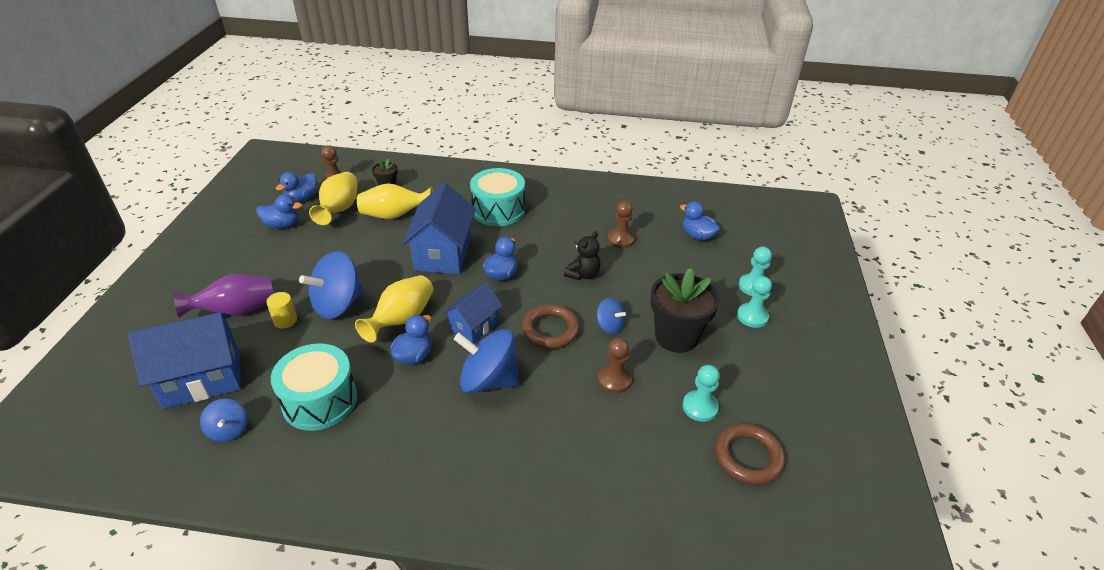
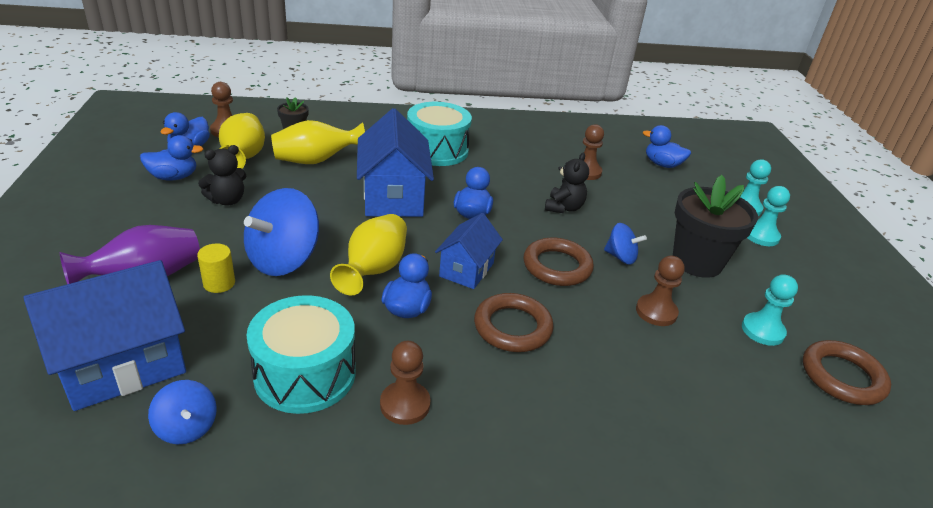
camera: 15 degrees left, 5 degrees down
(314, 248) = (227, 200): none -> black teddy bear
(381, 433) = (405, 404): none -> brown pawn
(488, 380) = (512, 327): blue spinning top -> brown ring

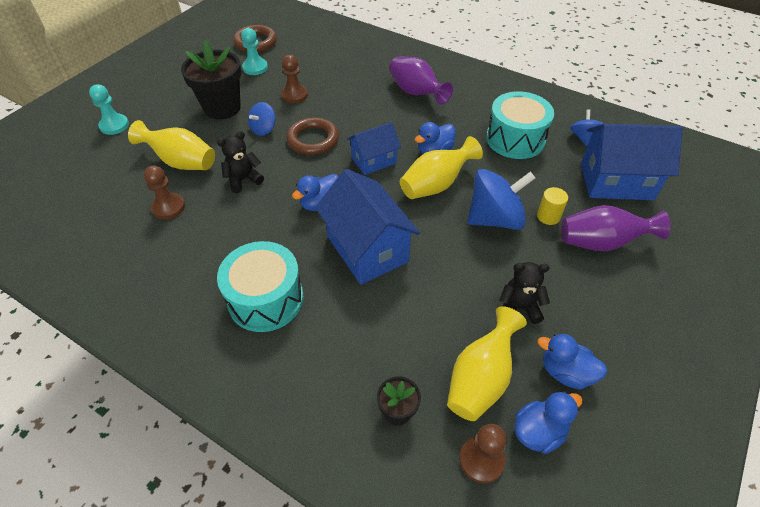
camera: 140 degrees left, 15 degrees up
(316, 161) = (404, 337): yellow vase -> yellow vase (181, 162)
(393, 197) = (367, 249): blue house -> blue house turned 60 degrees counterclockwise
(405, 404) = (472, 108): brown pawn -> none
(512, 327) = (383, 118): brown ring -> none
(514, 393) = (416, 93): none -> purple vase
(620, 257) = (263, 129): blue spinning top -> blue spinning top turned 120 degrees counterclockwise
(662, 164) = (91, 187): blue duck -> none
(761, 236) = (149, 105): turquoise pawn -> none

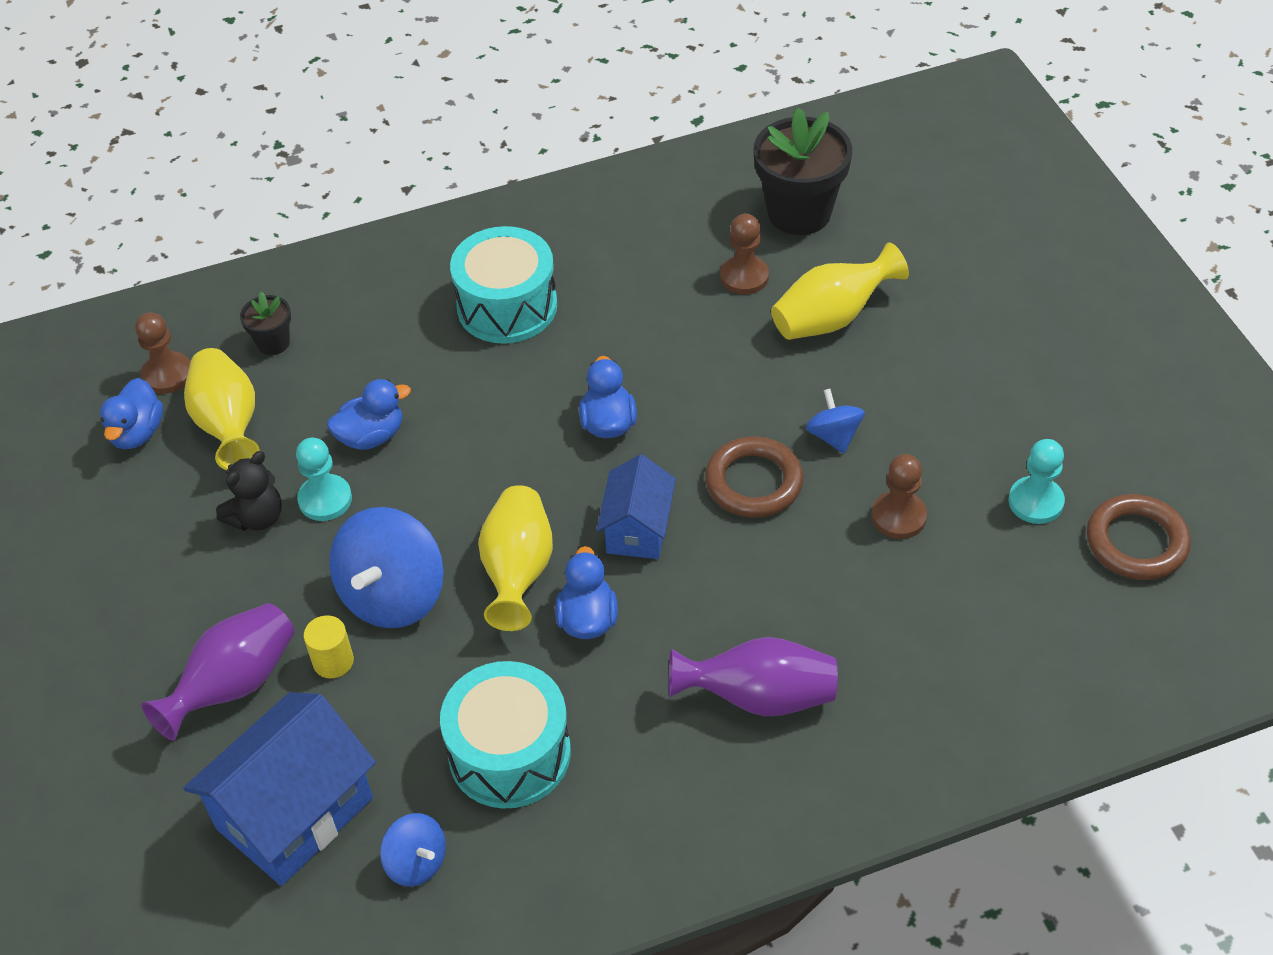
camera: 130 degrees right, 0 degrees up
(114, 125) = (989, 275): turquoise pawn -> turquoise pawn (325, 499)
(222, 108) = (937, 409): black flower pot -> black flower pot (799, 213)
(243, 180) = (732, 366): black teddy bear -> none
(367, 249) = (484, 429): blue house -> none
(565, 372) = (153, 499): blue duck -> blue duck (371, 436)

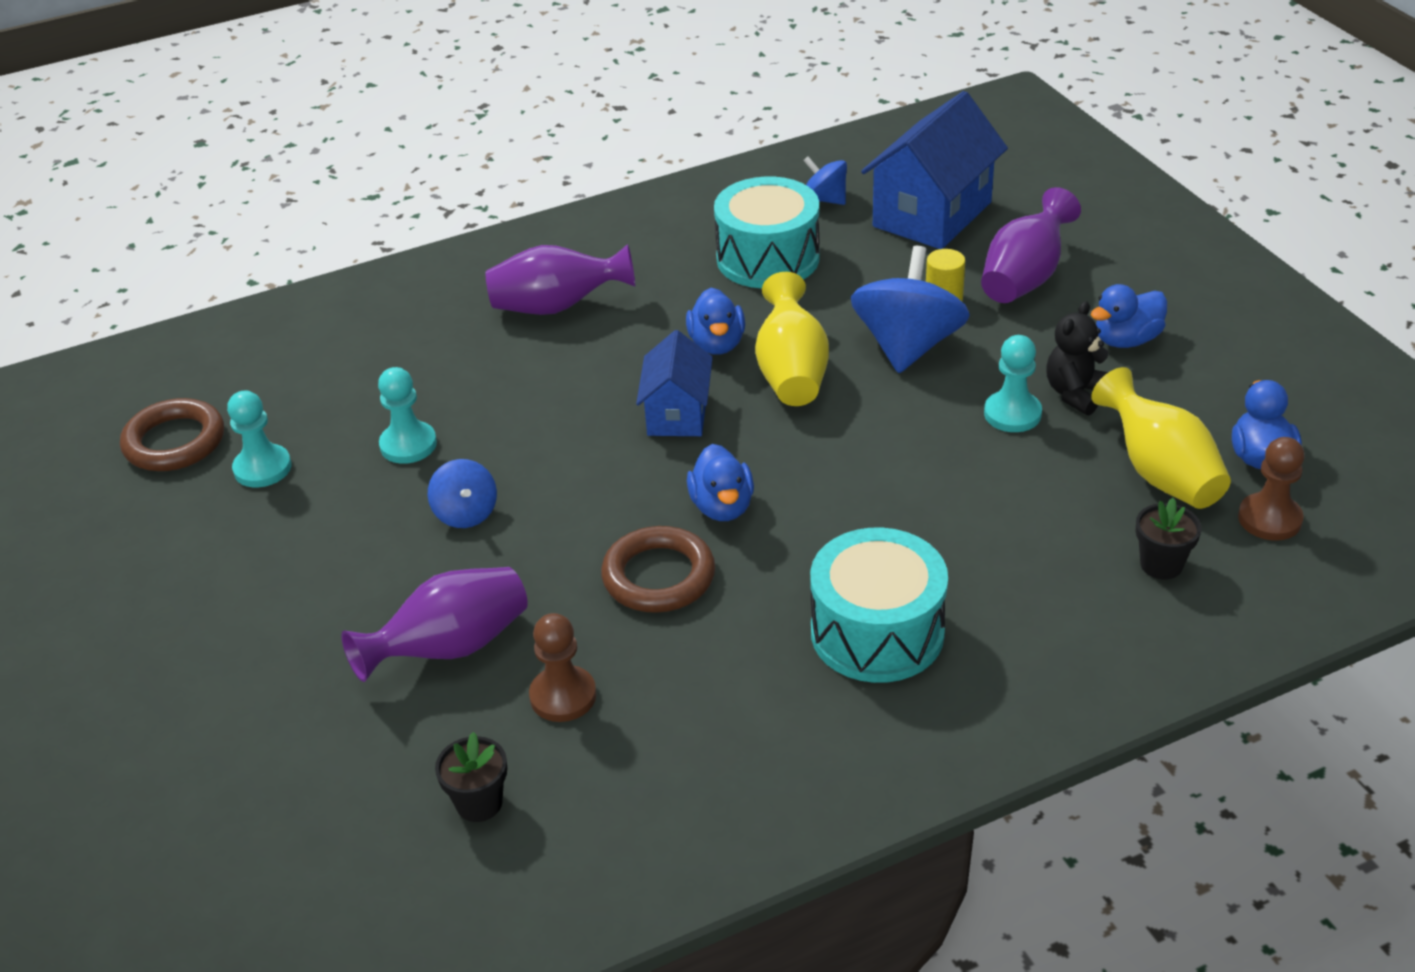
camera: 175 degrees right, 10 degrees down
(371, 436) = (989, 474): blue duck -> blue duck (1126, 340)
(754, 482) = (557, 463): brown ring -> brown ring (658, 576)
(799, 213) = (479, 803): black flower pot -> black flower pot, size x0.49
(832, 318) = (451, 648): yellow vase -> purple vase
(898, 517) = (408, 445): brown pawn -> turquoise pawn

